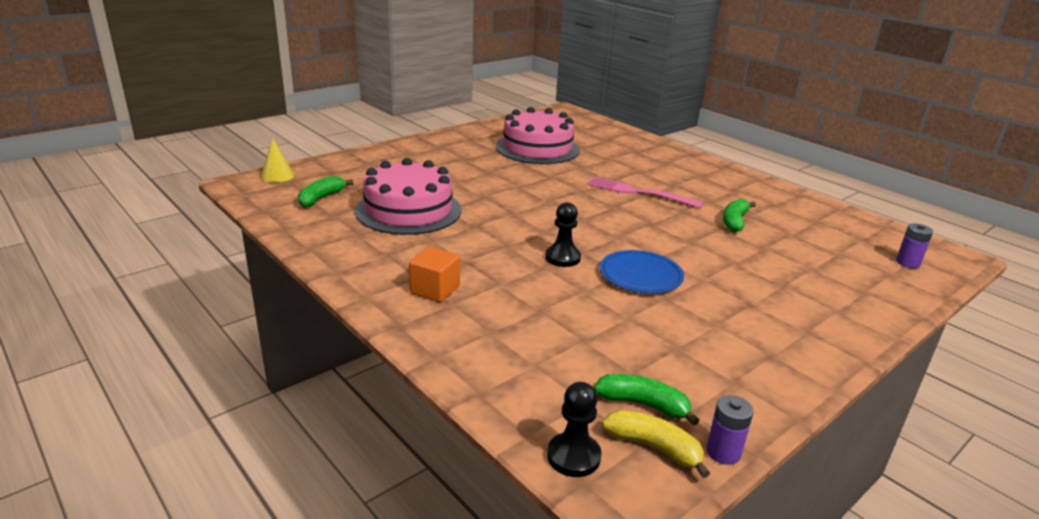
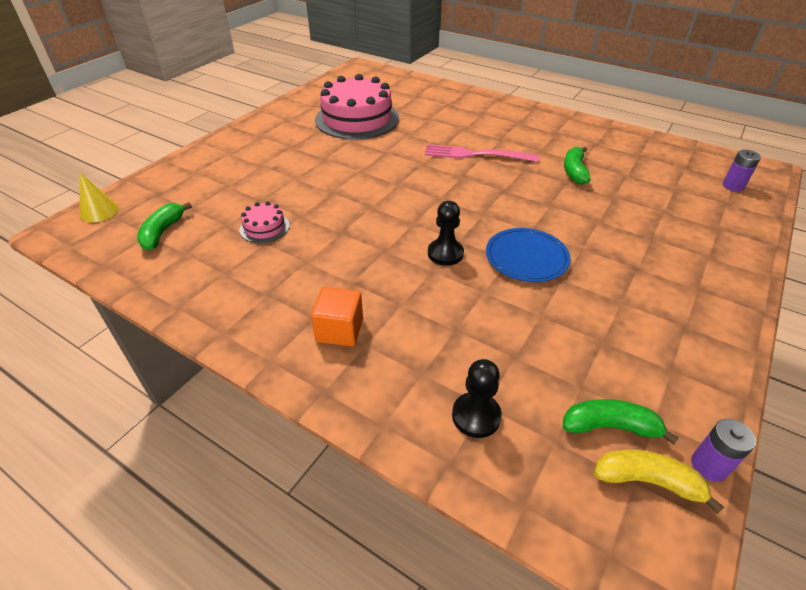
camera: 15 degrees left, 15 degrees up
(408, 210) = (264, 227): pink cake -> pink cake, size x0.44
(573, 456) = (581, 521): black pawn -> black pawn (476, 416)

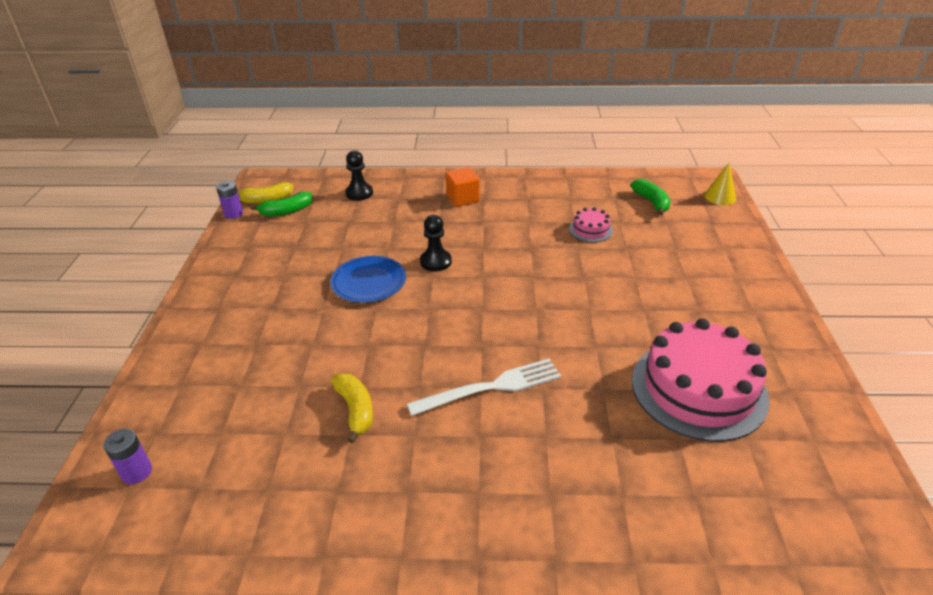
camera: 150 degrees right, 5 degrees down
(475, 154) = (491, 387): pink fork -> white fork
(574, 171) = (355, 410): green banana -> yellow banana

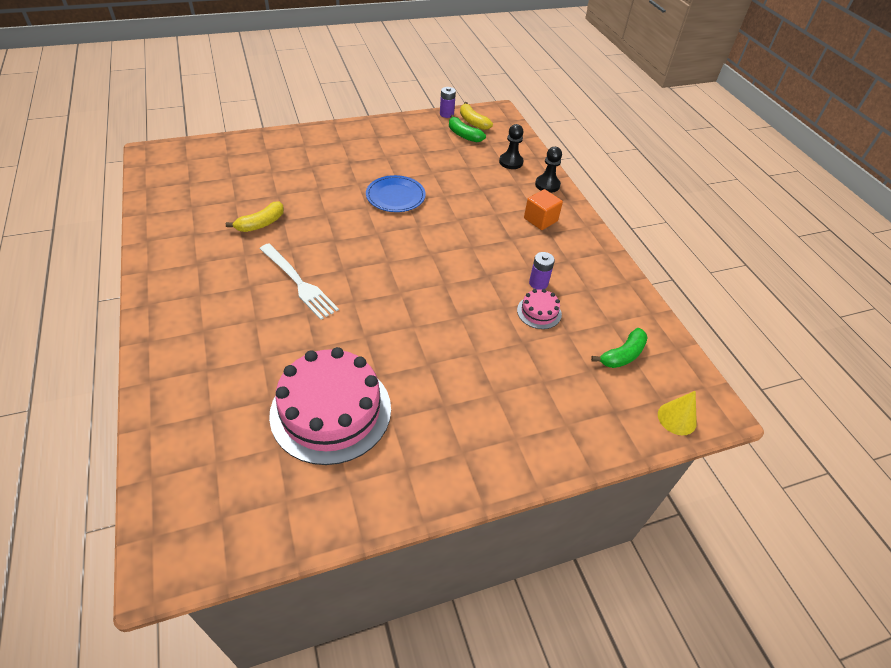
camera: 65 degrees right, 10 degrees up
(137, 472) = (197, 158): purple battery -> purple battery (538, 283)
(435, 261) = (437, 224): black pawn -> black pawn (547, 185)

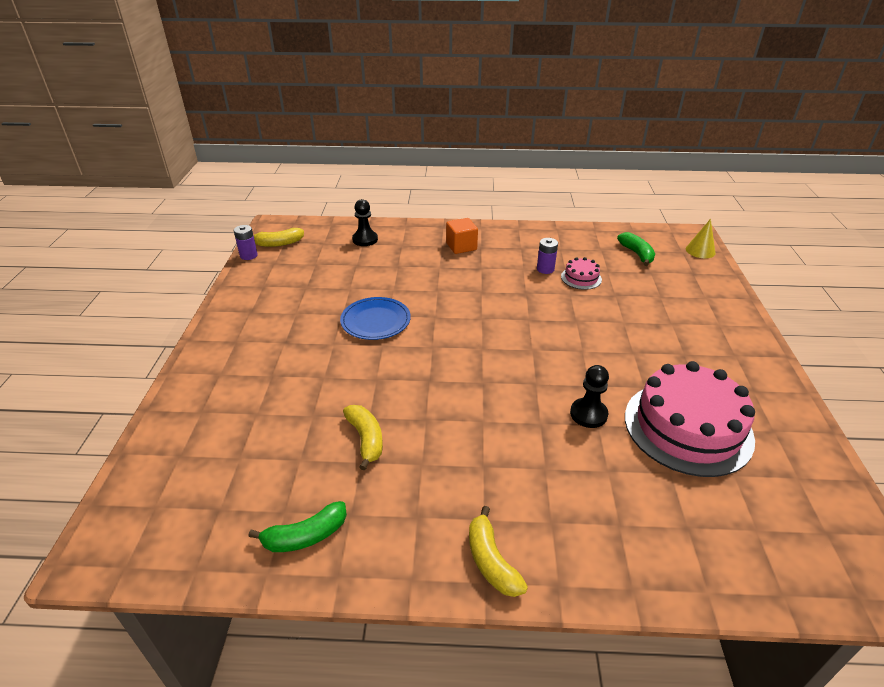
camera: 65 degrees left, 10 degrees down
(164, 304) = (491, 561): none -> yellow banana
(299, 283) = (493, 421): white fork -> none
(463, 135) = (298, 254): green banana -> green banana (305, 536)
(547, 185) = (413, 230): black pawn -> black pawn (588, 414)

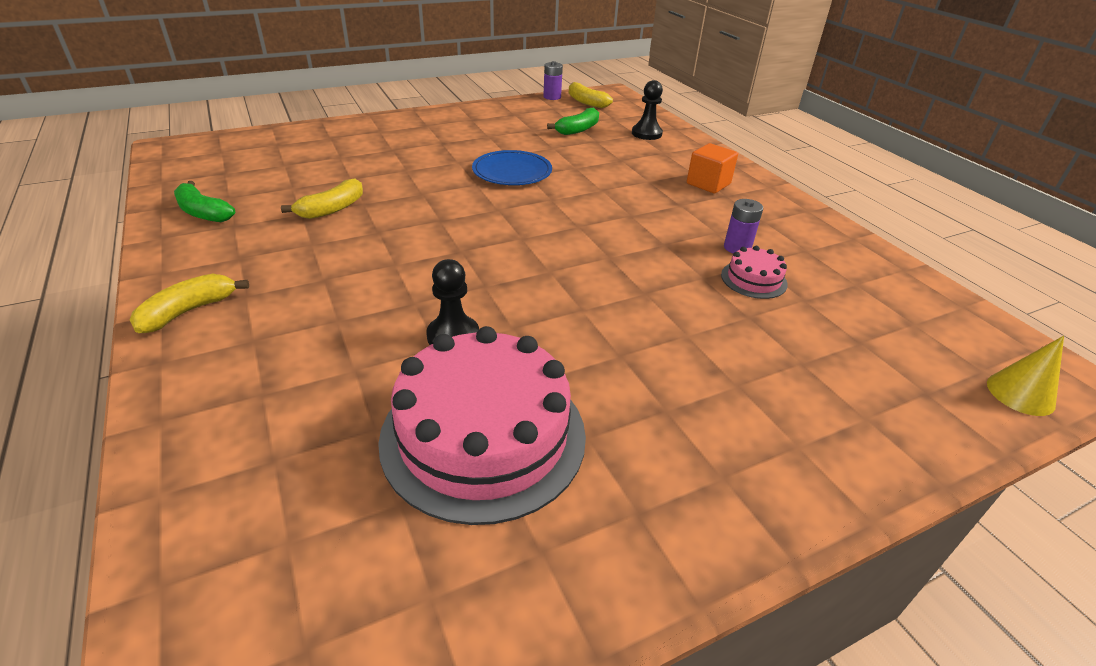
camera: 60 degrees right, 0 degrees up
(637, 254) = (895, 320): green banana -> green banana (578, 129)

